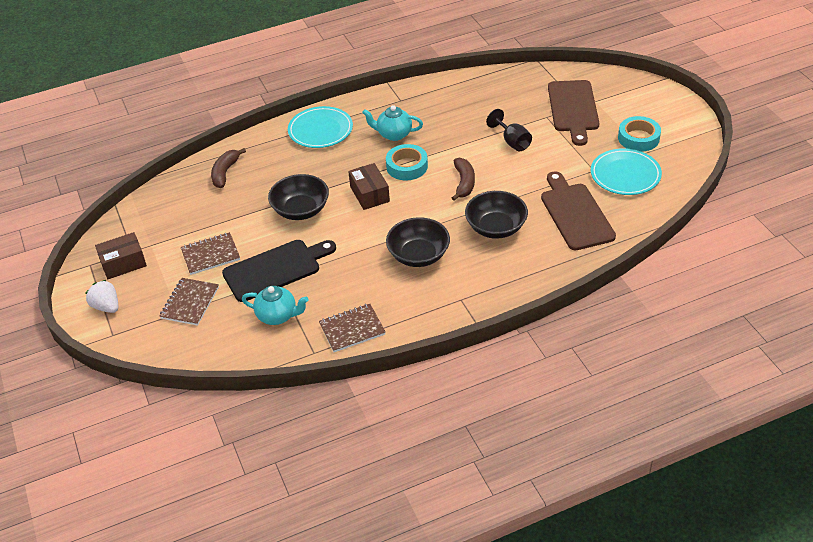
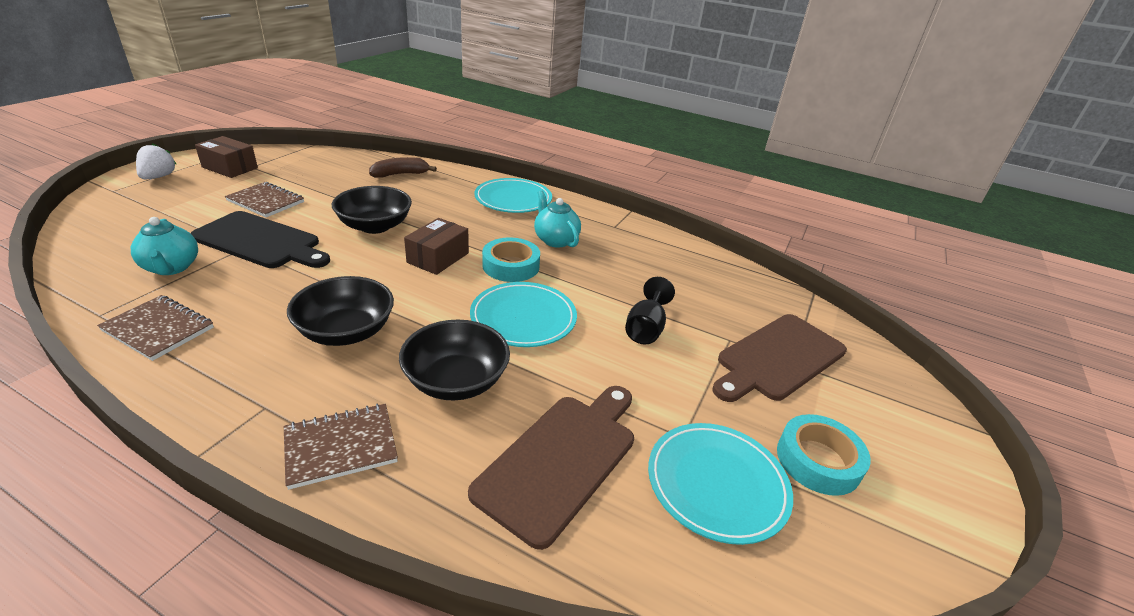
camera: 45 degrees right, 10 degrees down
(190, 303) = (178, 212): brown notebook -> brown notebook (340, 446)
(464, 183) = (523, 318): brown banana -> turquoise plate

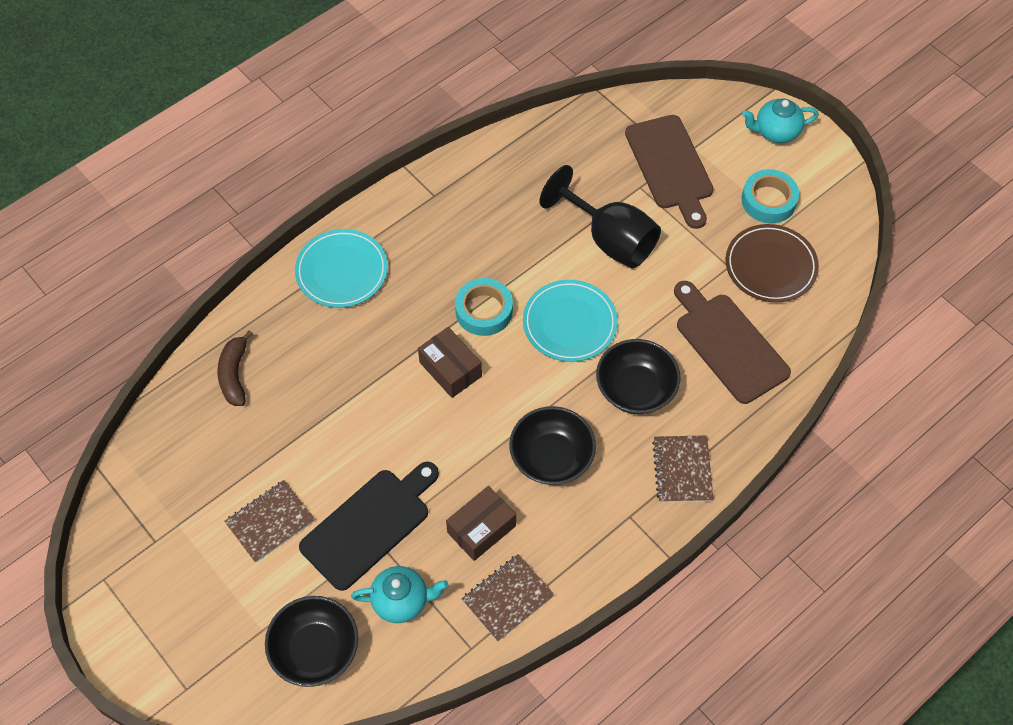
camera: 65 degrees left, 25 degrees up
(158, 177) = (158, 644): white strawberry -> none
(230, 168) = (151, 565): brown box -> brown box (481, 529)
(375, 226) = (366, 417): black bowl -> black bowl (315, 650)
(555, 240) = (446, 258): turquoise teapot -> turquoise teapot (776, 132)
(645, 328) = (609, 239): black goblet -> black goblet, size x1.72
(717, 484) = (770, 266): turquoise plate -> brown plate

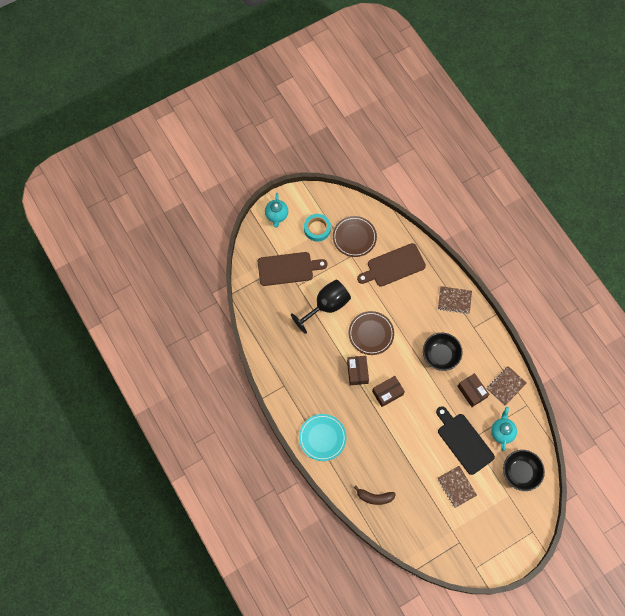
camera: 80 degrees left, 10 degrees up
(484, 311) = (357, 372): turquoise tape -> brown box
(507, 598) = (506, 386): brown notebook -> brown notebook turned 75 degrees clockwise
(569, 323) = (371, 334): turquoise plate -> brown plate
(635, 389) = (411, 311): black bowl -> none

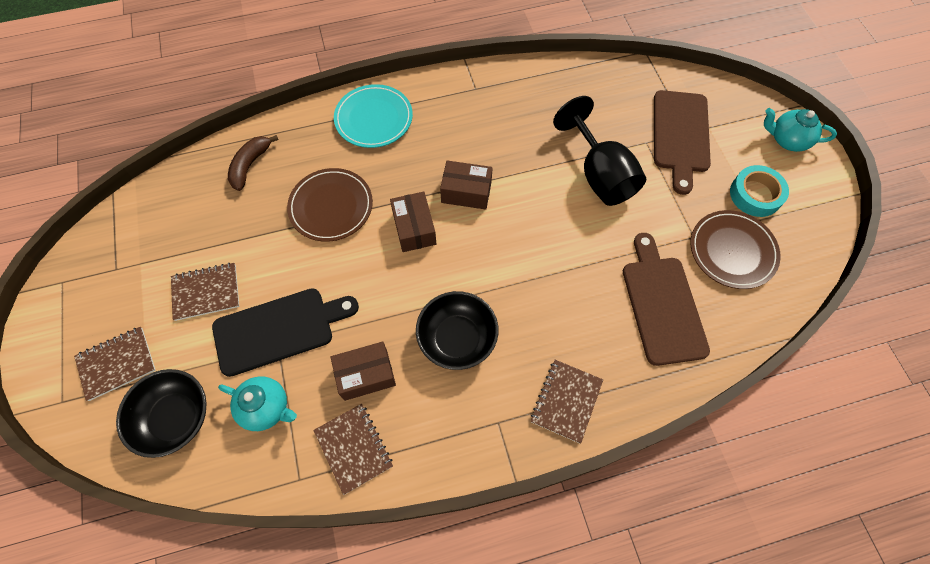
camera: 105 degrees right, 5 degrees down
(371, 334) = (531, 230): brown plate -> brown plate (331, 207)
(506, 514) = (117, 364): none -> brown notebook

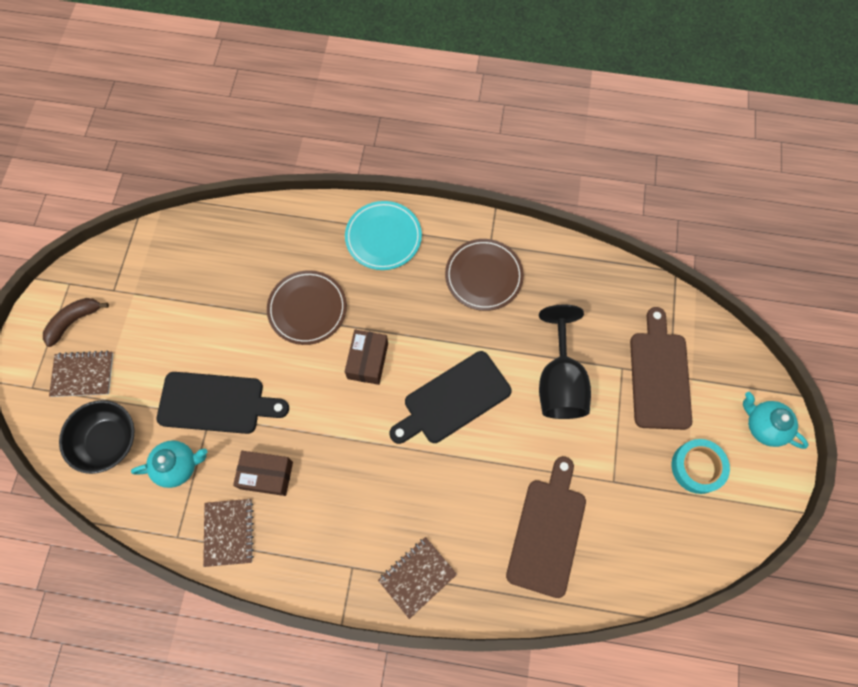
camera: 25 degrees right, 5 degrees up
(206, 292) = (174, 343): brown notebook -> none
(250, 165) = (258, 239): brown banana -> brown banana (74, 321)
(266, 408) = (178, 466): turquoise teapot -> turquoise teapot turned 60 degrees counterclockwise
(457, 338) = (355, 478): black bowl -> none
(466, 192) = (429, 346): brown box -> none
(513, 228) = (453, 399): none -> black cutting board
(680, 135) = (659, 375): brown cutting board -> brown cutting board turned 150 degrees clockwise
(732, 251) = (641, 512): brown plate -> brown plate (483, 276)

